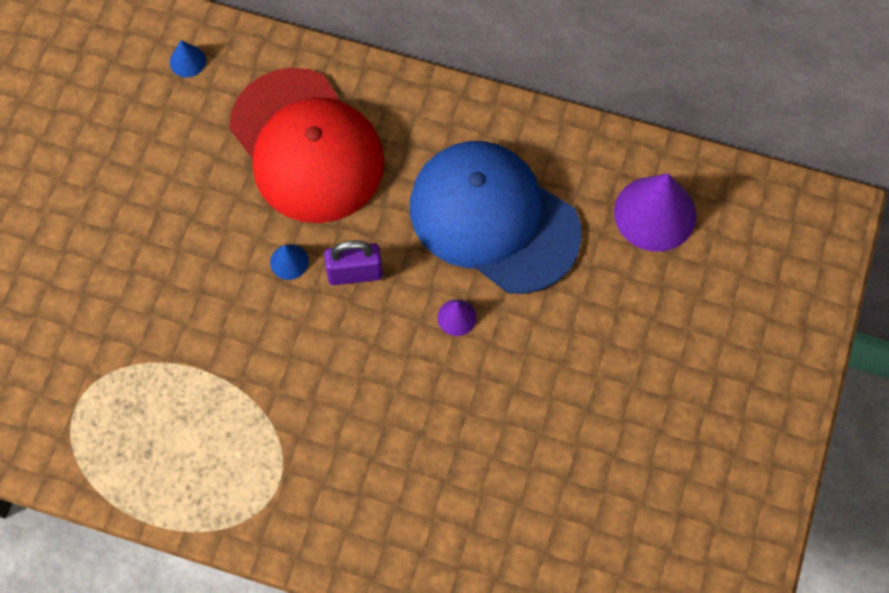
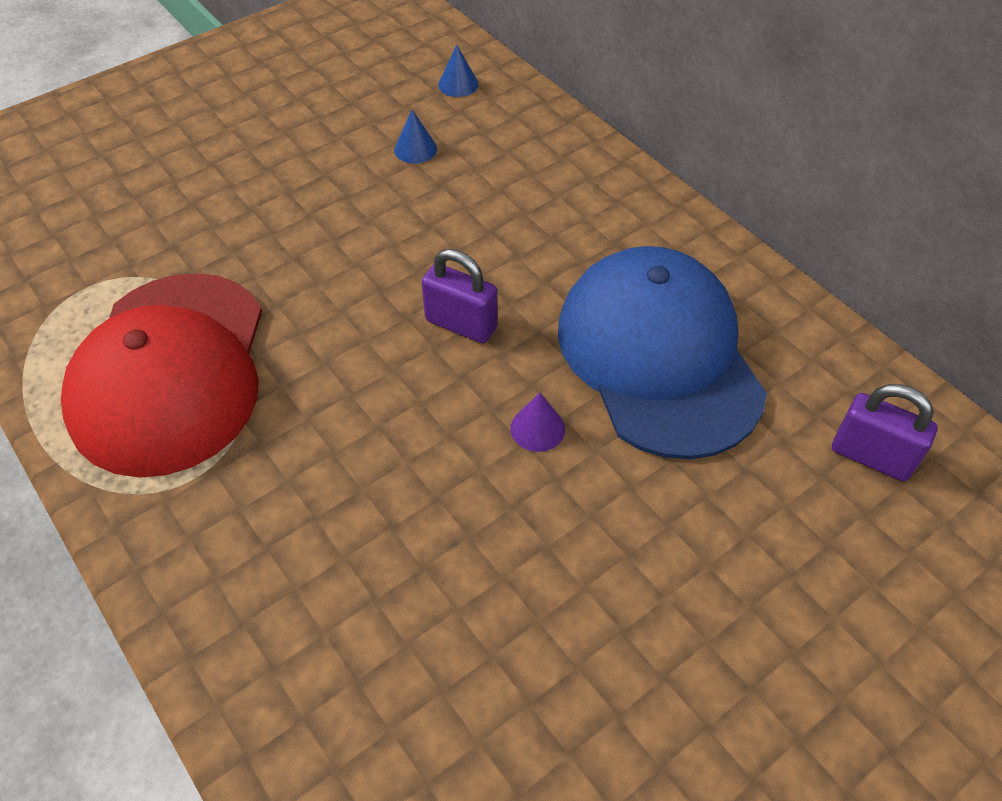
camera: 35 degrees right, 15 degrees down
(289, 261) = (404, 278): blue cone -> blue cone (415, 149)
(307, 146) = (509, 195): red cap -> red cap (171, 372)
(655, 213) = (871, 456): purple cone -> purple padlock

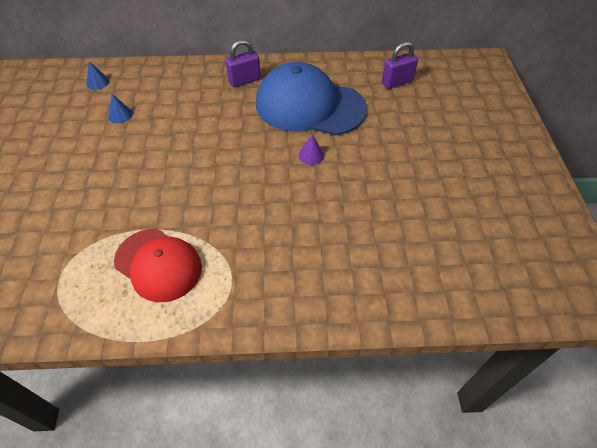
camera: 55 degrees left, 0 degrees up
(171, 372) = (158, 264): red cap -> red cap, size x0.64
(461, 324) = (237, 151): purple padlock -> purple padlock (244, 81)

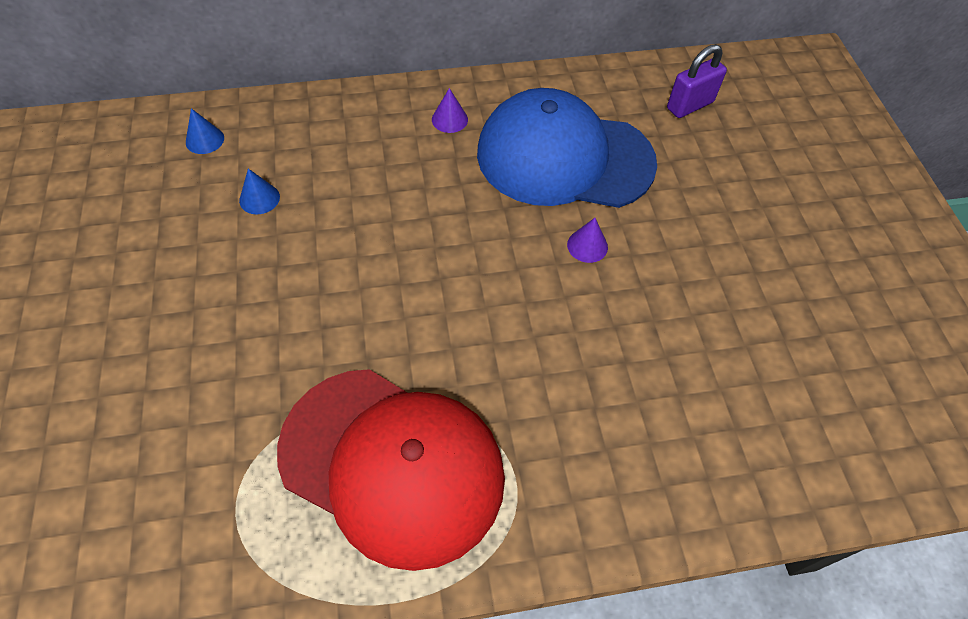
camera: 10 degrees left, 5 degrees up
(158, 264) = (392, 464): red cap -> red cap, size x1.56
(244, 81) = (449, 119): purple padlock -> purple cone

